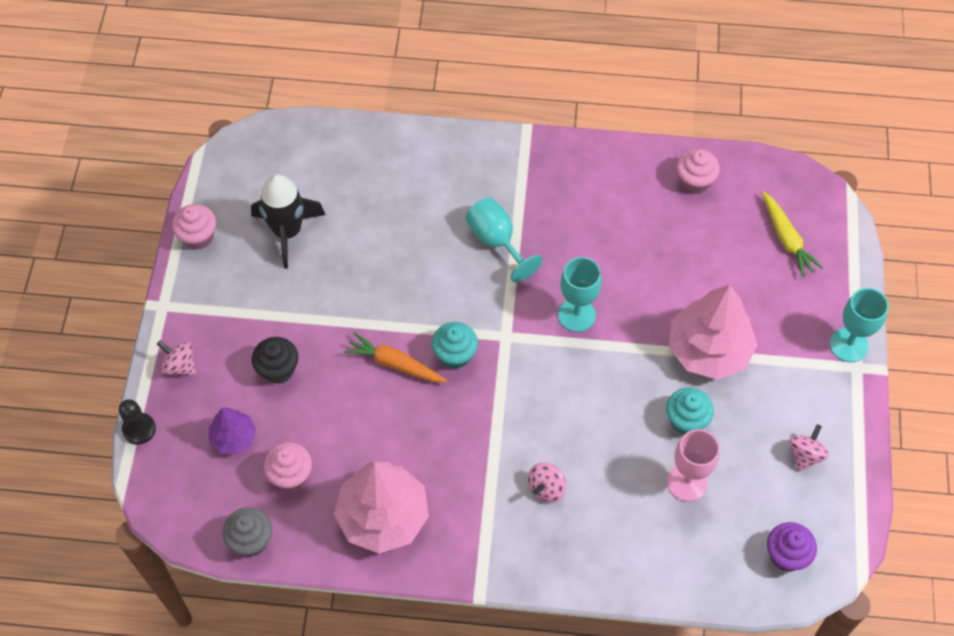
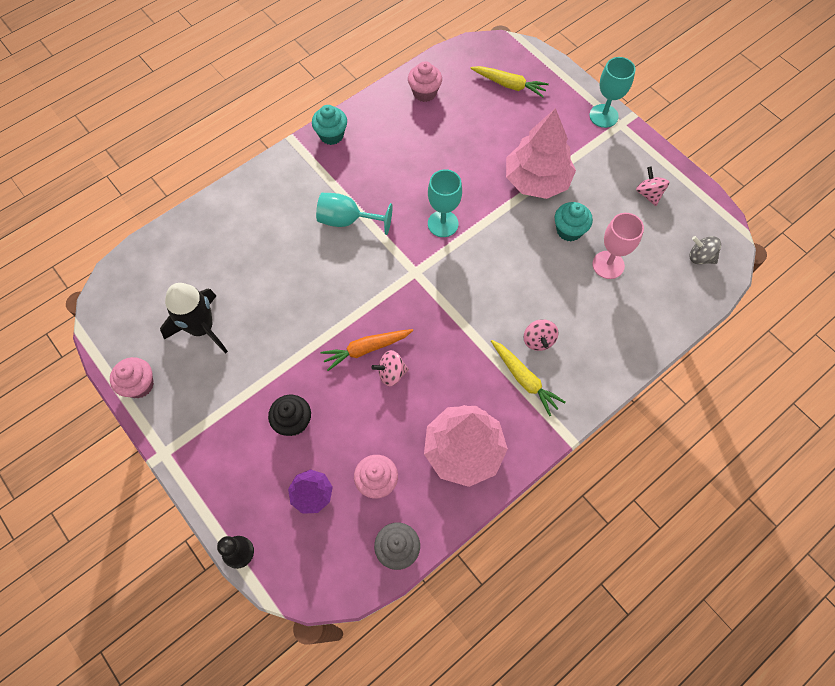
camera: 45 degrees left, 5 degrees up
(180, 366) = (221, 482): pink spinning top -> pink spinning top (391, 373)
(455, 355) = (397, 310): turquoise cupcake -> turquoise cupcake (331, 135)
(497, 508) = (524, 379): none -> yellow carrot
(786, 555) = (700, 257): purple cupcake -> grey spinning top

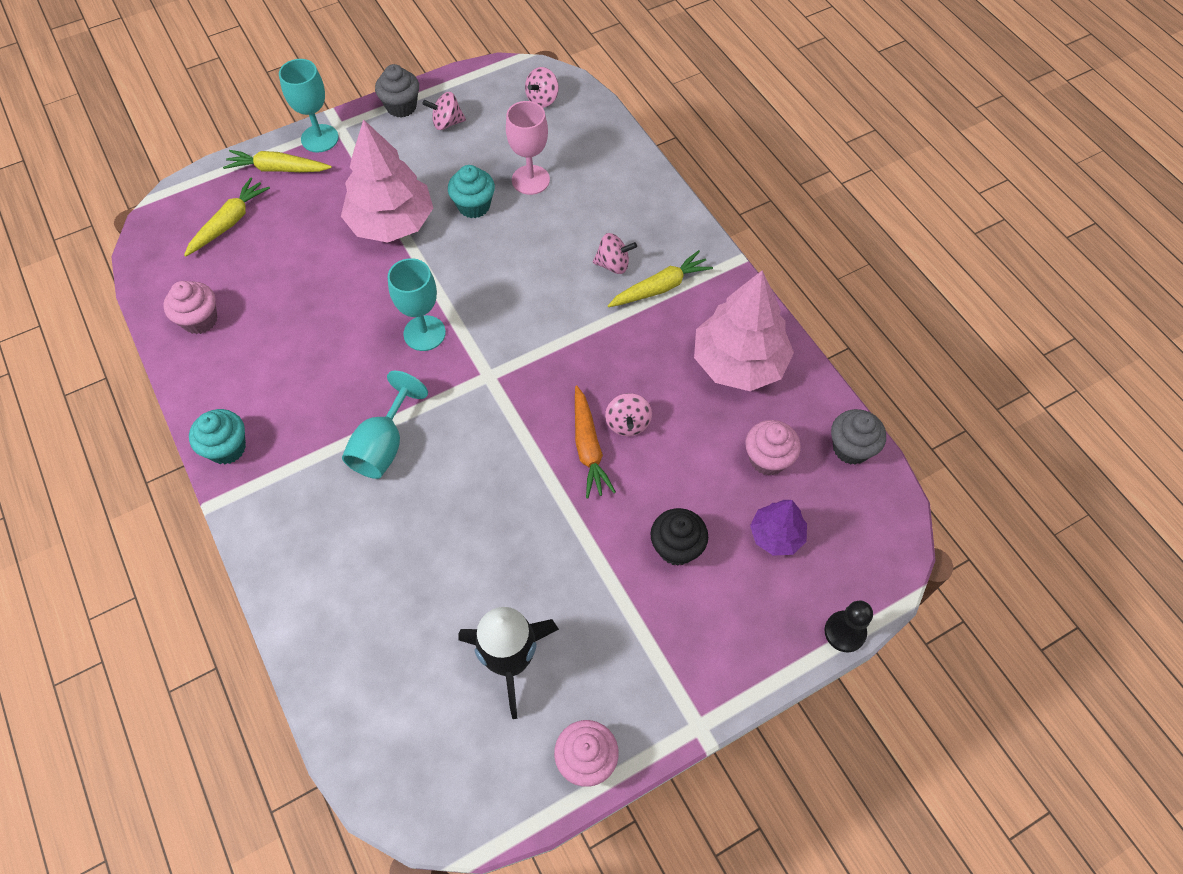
camera: 80 degrees left, 5 degrees down
(566, 99) = (278, 169): none -> yellow carrot
(655, 159) = (401, 107): none -> grey cupcake
(700, 257) = (542, 99): grey spinning top -> pink spinning top

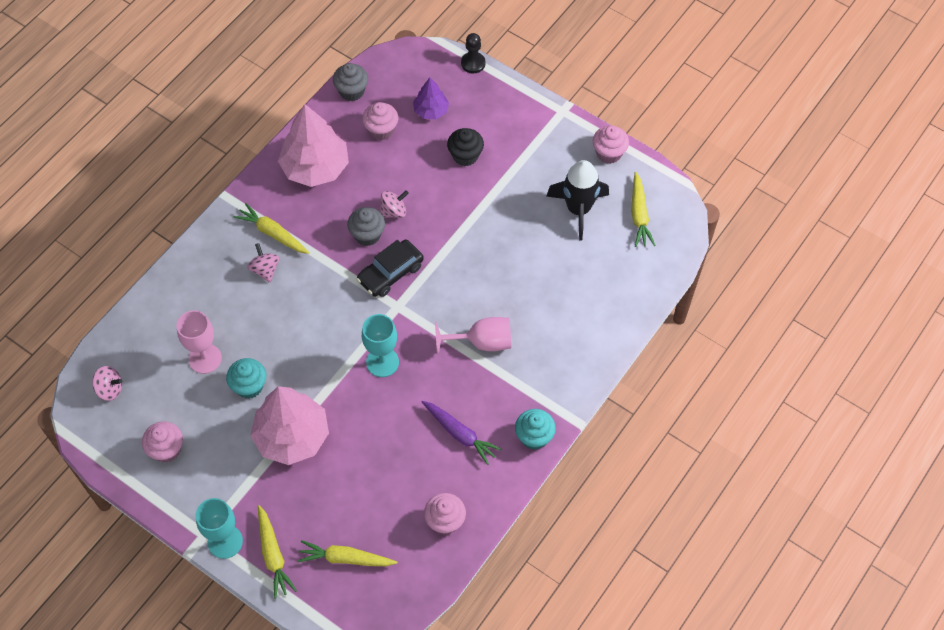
camera: 115 degrees left, 0 degrees up
(286, 374) = (459, 434): none -> purple carrot
(384, 445) = (482, 342): turquoise goblet -> pink goblet
(401, 107) = (161, 495): grey cupcake -> grey cupcake (367, 235)
(447, 123) = (166, 449): pink spinning top -> pink cupcake
(455, 747) = (639, 214): none -> yellow carrot
(538, 386) = (390, 273): none -> black car
(588, 447) = (422, 226): orange carrot -> none

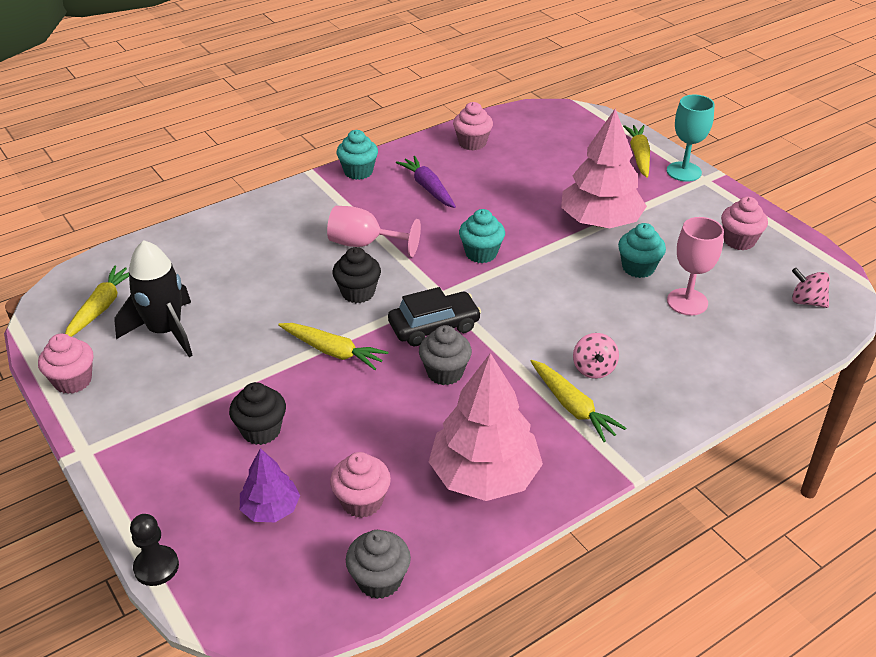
camera: 160 degrees left, 20 degrees down
(346, 558) = (571, 141): yellow carrot -> yellow carrot (332, 351)
(382, 362) = (481, 253): turquoise goblet -> turquoise cupcake
(393, 211) = (397, 389): pink spinning top -> none
(461, 288) = (358, 292): none -> black cupcake

